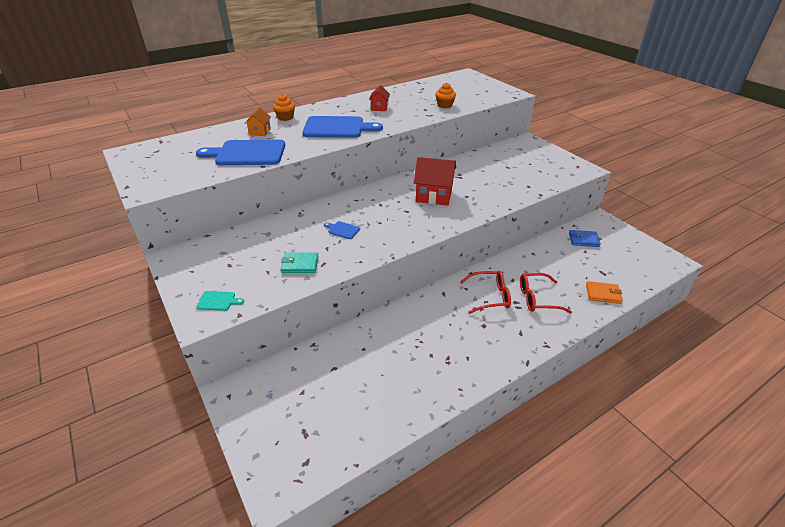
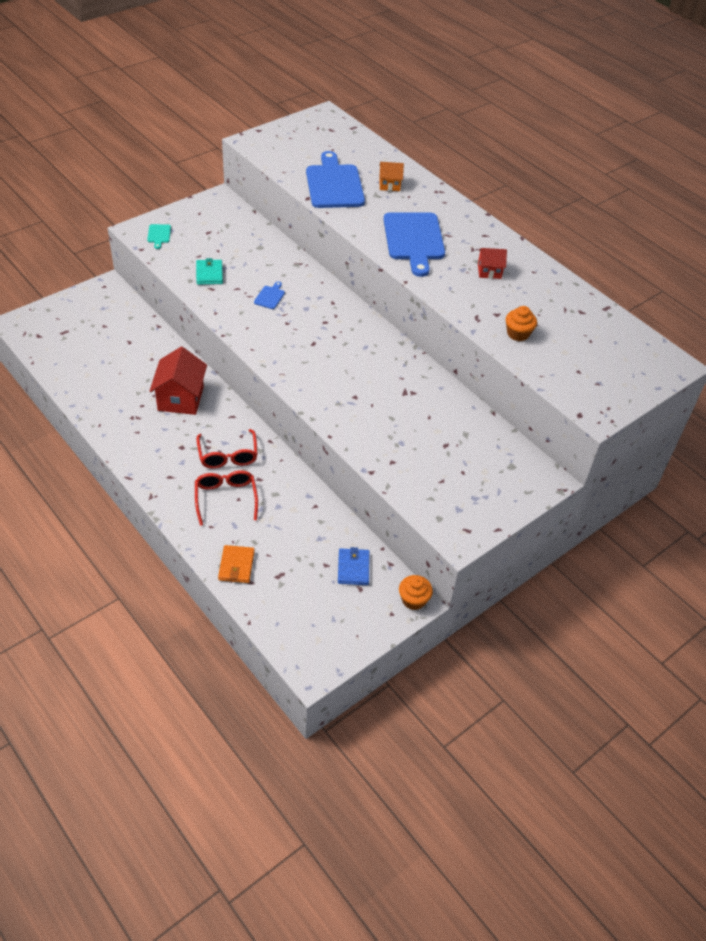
camera: 80 degrees right, 10 degrees up
(285, 117) = (434, 198): orange cupcake -> orange cupcake (413, 600)
(434, 195) = (352, 367): red house -> red house (181, 398)

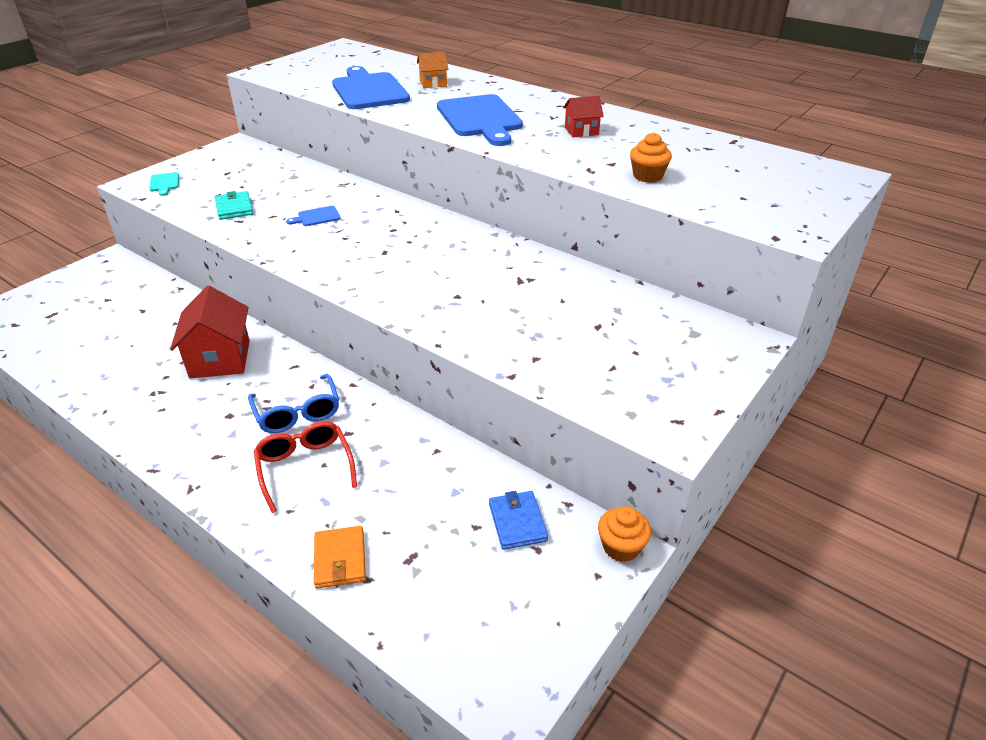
camera: 10 degrees left, 10 degrees down
(228, 455) = (297, 412): red glasses -> blue glasses
(270, 296) = (316, 217): blue cutting board -> blue cutting board turned 120 degrees counterclockwise

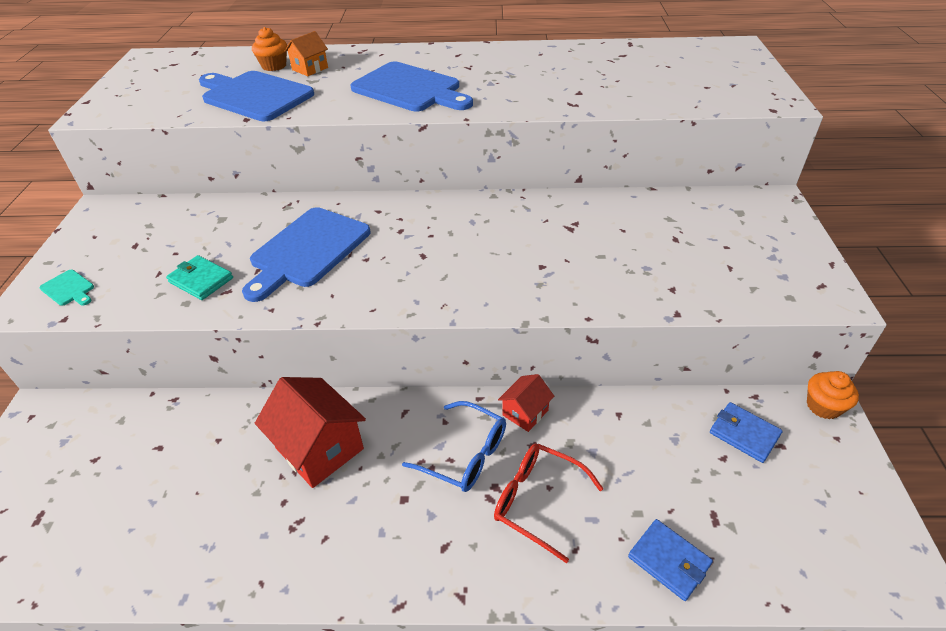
camera: 35 degrees left, 5 degrees up
(316, 217) = (307, 250): blue cutting board -> blue cutting board, size x2.39
(340, 559) = (669, 561): orange wallet -> blue wallet
(581, 131) = (511, 72): red house -> red house (525, 413)
(647, 176) = (620, 93): orange cupcake -> orange cupcake (274, 66)

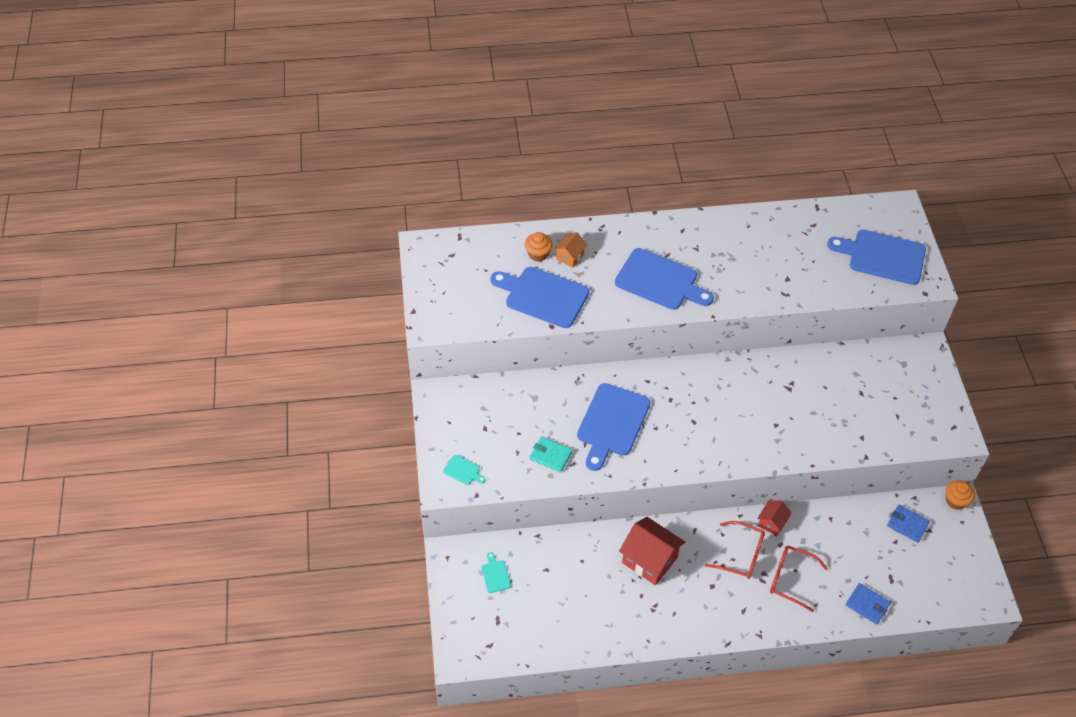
camera: 10 degrees left, 10 degrees up
(80, 447) = (495, 575): none -> turquoise cutting board
(464, 454) = (741, 555): blue glasses -> red glasses
(712, 79) = (882, 256): none -> blue cutting board

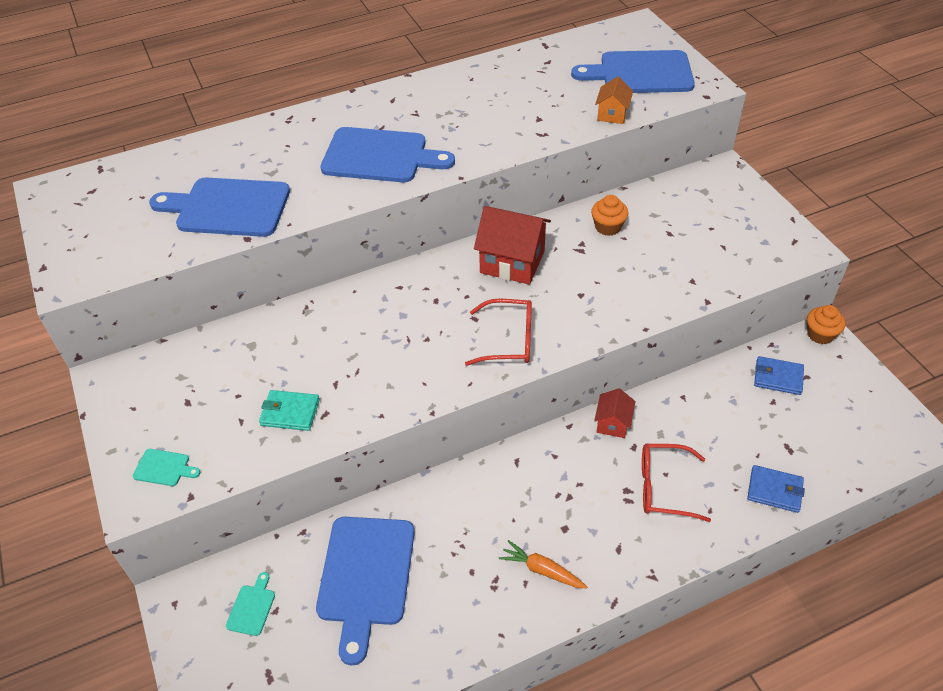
camera: 15 degrees left, 5 degrees down
(495, 575) = (252, 607): turquoise cutting board -> turquoise cutting board turned 45 degrees clockwise
(538, 254) = (211, 164): orange cupcake -> orange cupcake (608, 227)
(570, 257) = (255, 157): orange house -> orange house (612, 114)
(612, 423) = (366, 349): blue cutting board -> blue cutting board (365, 577)
(649, 560) = (468, 519): red house -> red house (512, 262)
(687, 608) = (541, 570): none -> orange carrot
(741, 555) = (588, 475): red glasses -> red glasses (508, 340)

